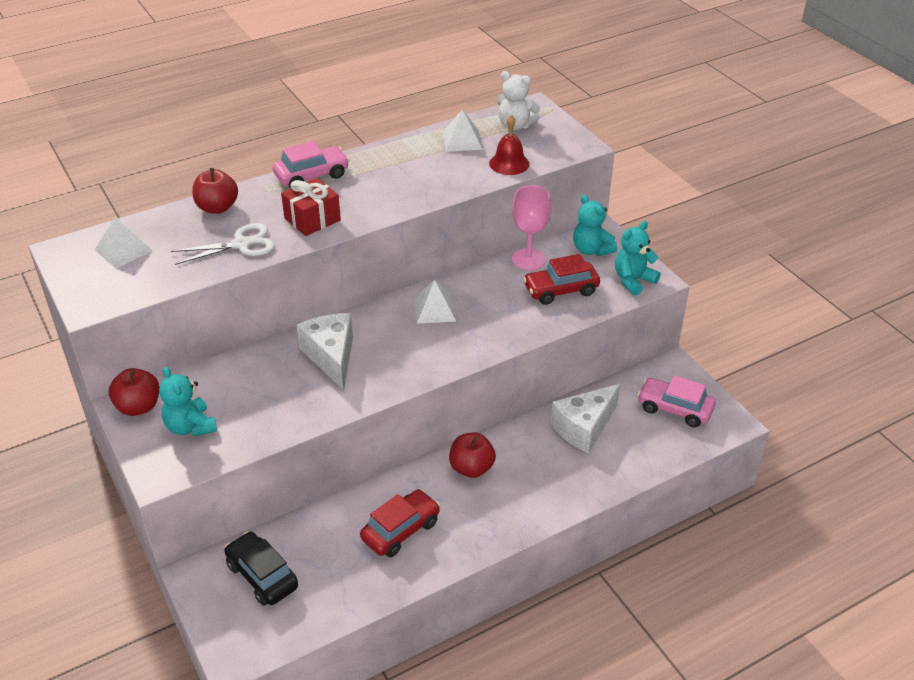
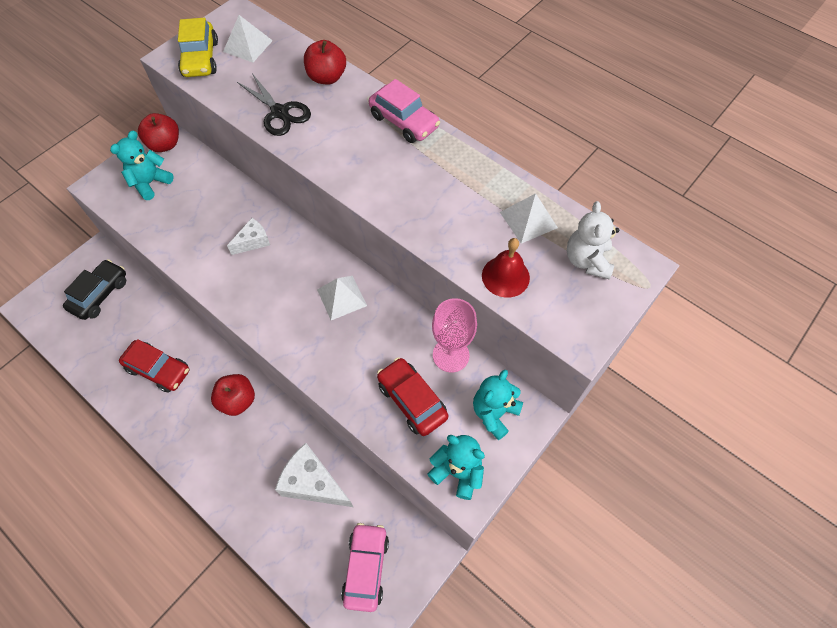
camera: 70 degrees right, 20 degrees up
(113, 285) = (200, 59): none -> yellow car
(241, 244) = (280, 112): white scissors -> black scissors
(312, 219) = (335, 146): red gift -> none
(331, 357) = (253, 241): white cheese -> white cheese, size x0.57

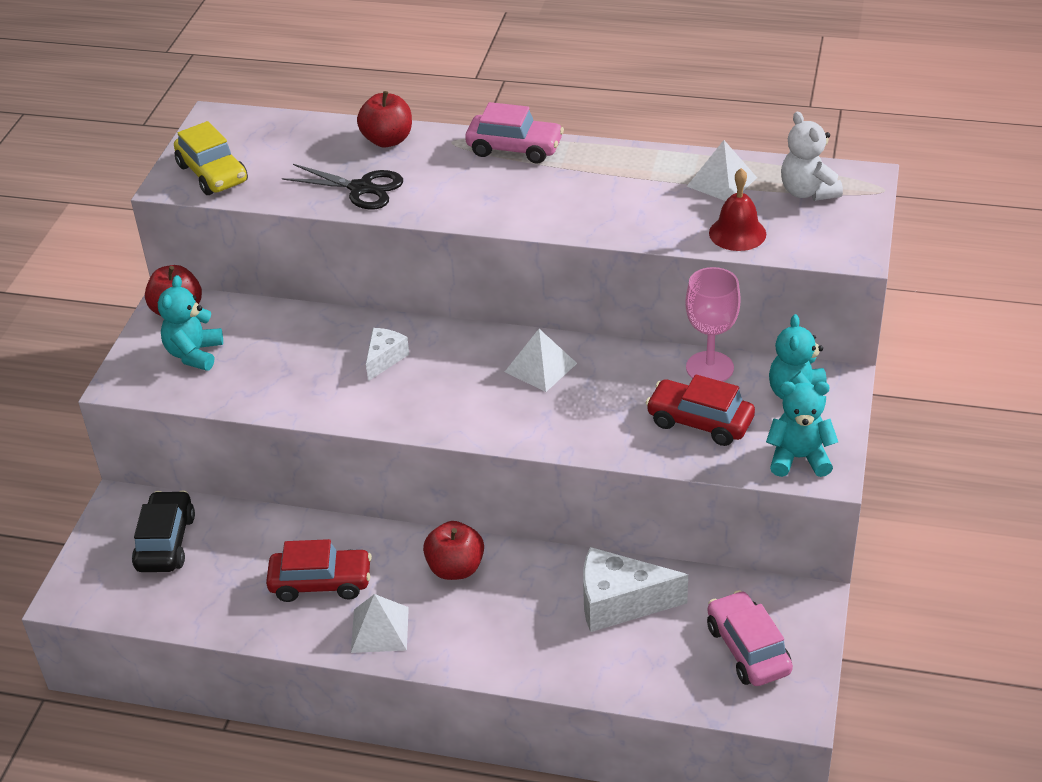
camera: 25 degrees left, 20 degrees down
(247, 46) = (260, 143): white pyramid -> white pyramid (379, 629)

